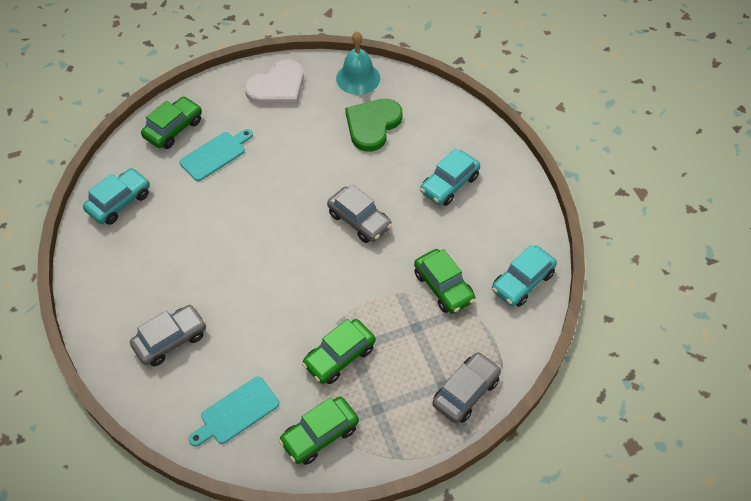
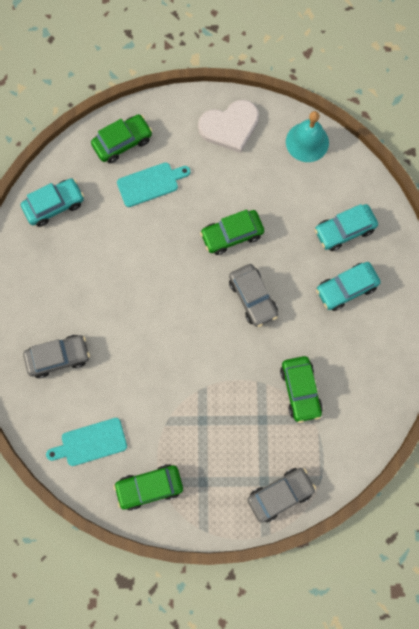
camera: 20 degrees right, 20 degrees up
(339, 356) = (189, 423): green car -> green car (232, 235)
(372, 125) = (301, 200): green heart -> none
(522, 282) = (370, 410): turquoise car -> turquoise car (344, 230)

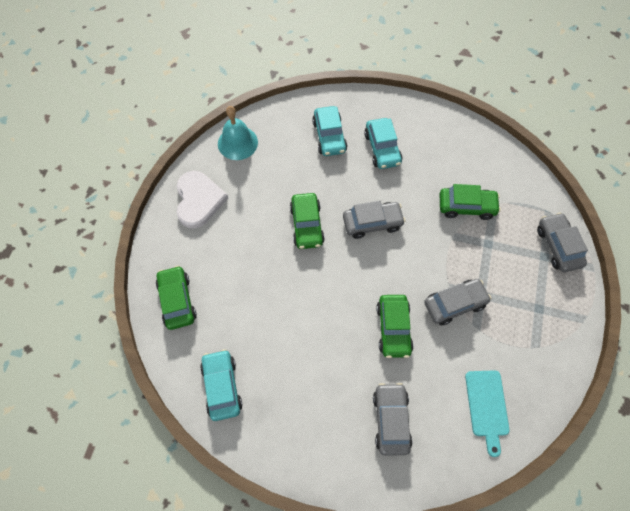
camera: 75 degrees left, 10 degrees down
(149, 487) = (539, 359): green car -> green car (393, 328)
(150, 183) = (231, 284): turquoise cutting board -> none
(185, 396) = (454, 304): none -> grey car

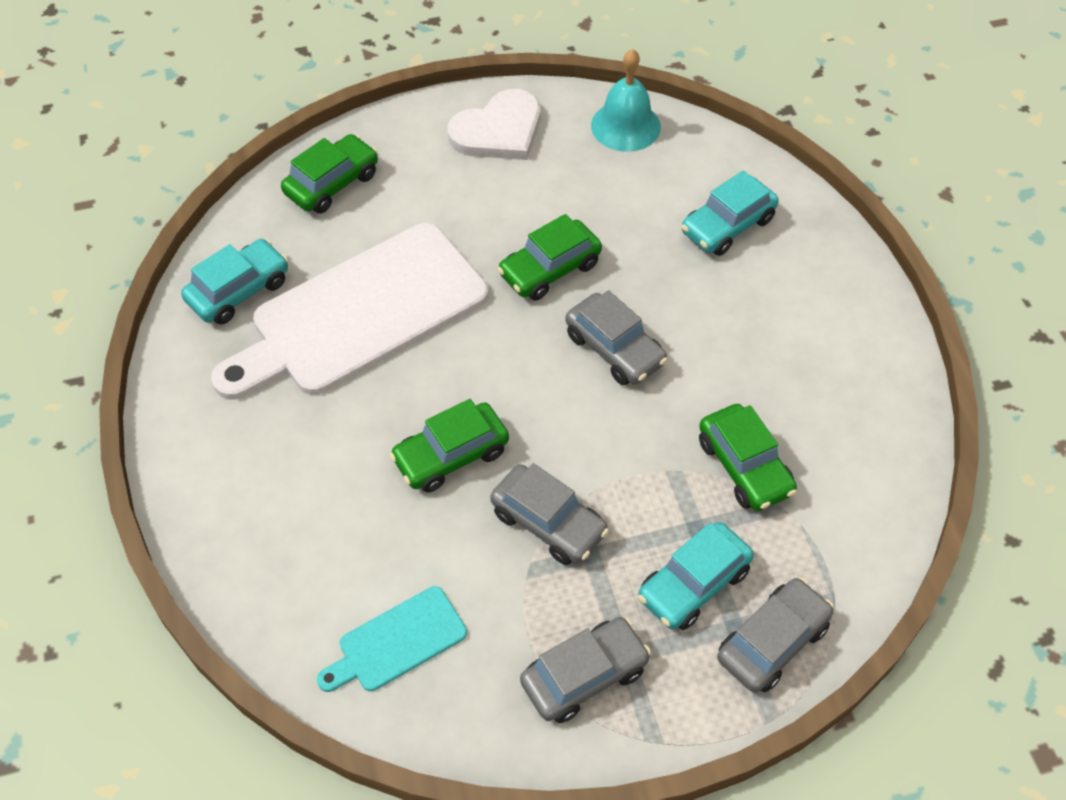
camera: 60 degrees right, 10 degrees down
(279, 329) = (360, 314): none -> white cutting board
(382, 148) = (762, 302): turquoise car -> turquoise car (693, 584)
(391, 420) = (301, 515): grey car -> grey car (584, 676)

